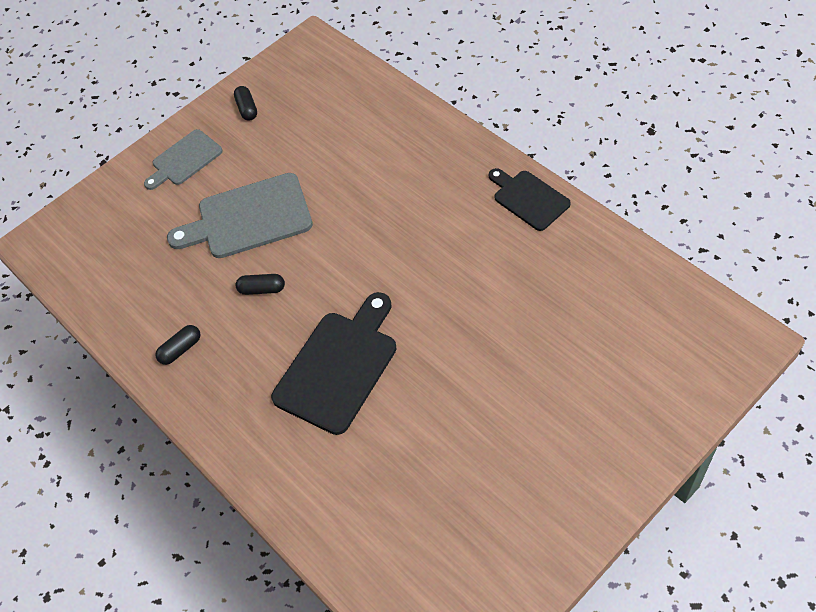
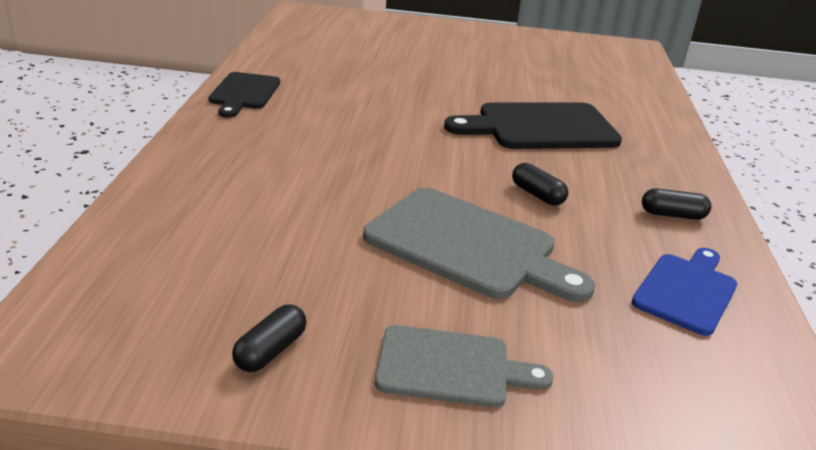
camera: 140 degrees left, 25 degrees down
(132, 289) = (686, 291): none -> blue cutting board

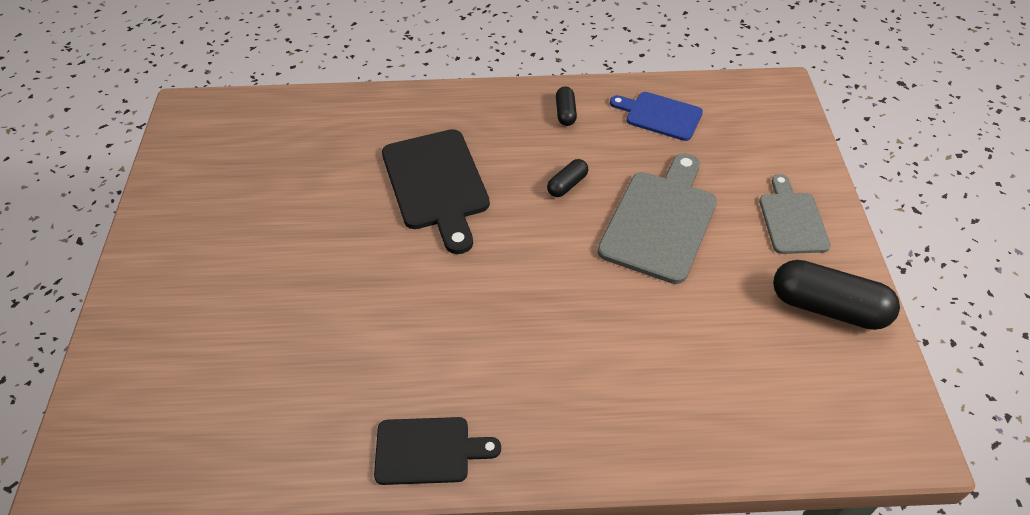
camera: 95 degrees left, 20 degrees up
(270, 351) = (828, 307): black capsule -> black capsule, size x2.00

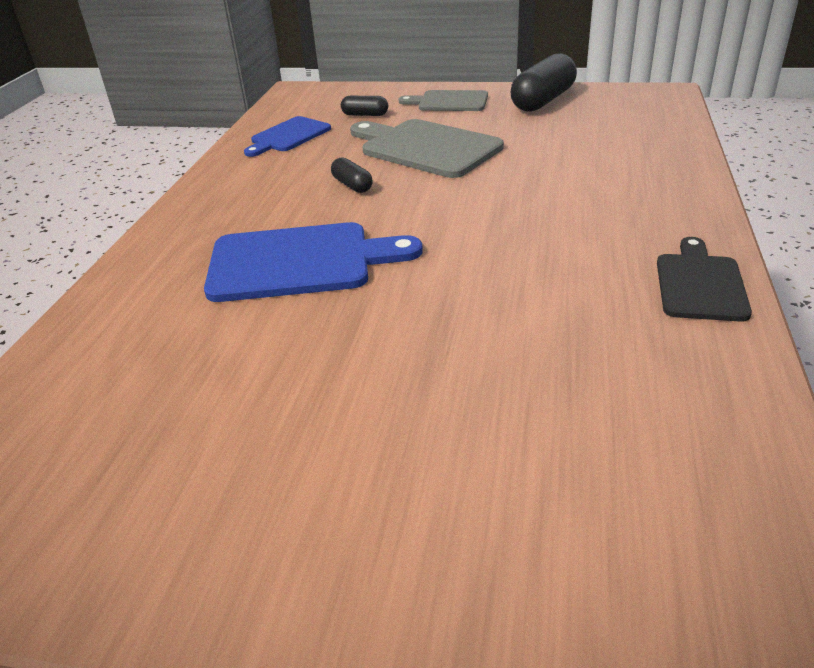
camera: 75 degrees left, 15 degrees down
(436, 184) = (299, 262): black cutting board -> blue cutting board
(565, 113) = (244, 179): black capsule -> black capsule (365, 115)

